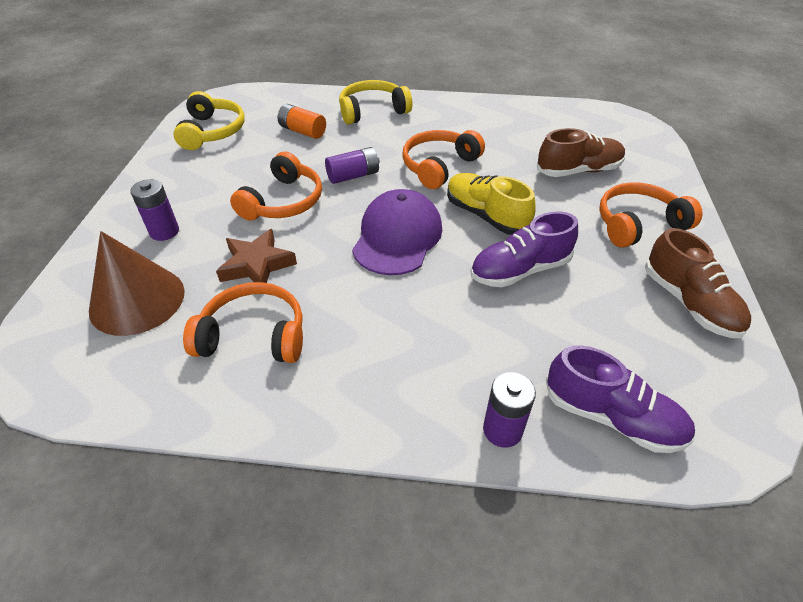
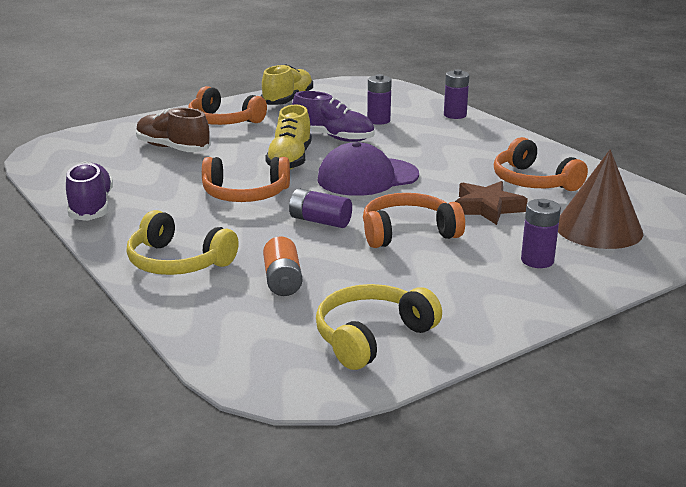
camera: 130 degrees left, 20 degrees down
(544, 337) = (378, 120): none -> purple battery
(612, 417) = (403, 101): purple shoe -> purple shoe (91, 207)
(689, 303) = (288, 100): brown shoe -> yellow shoe

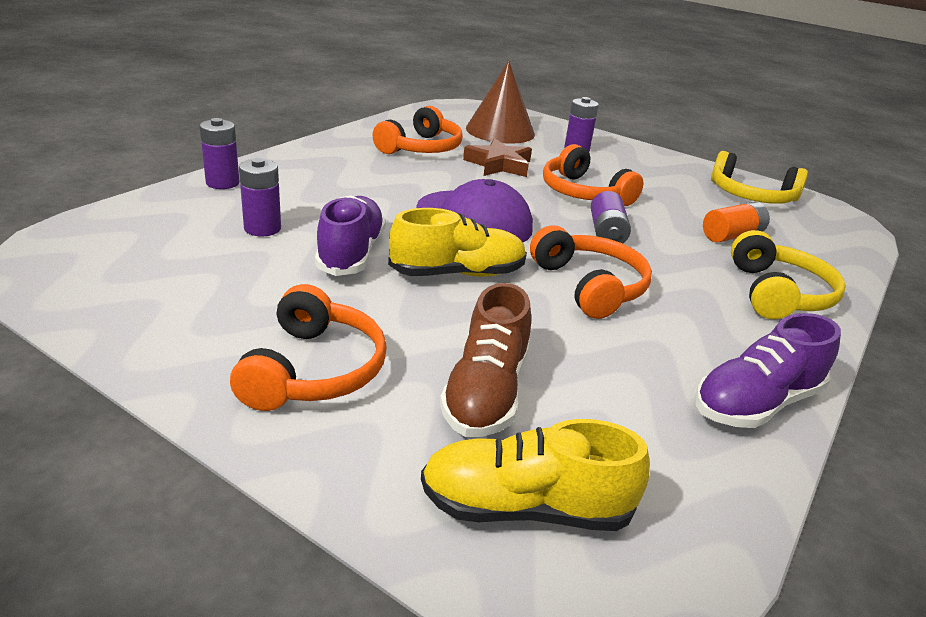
camera: 115 degrees left, 5 degrees up
(288, 100) = (164, 320): yellow shoe -> yellow shoe (525, 508)

